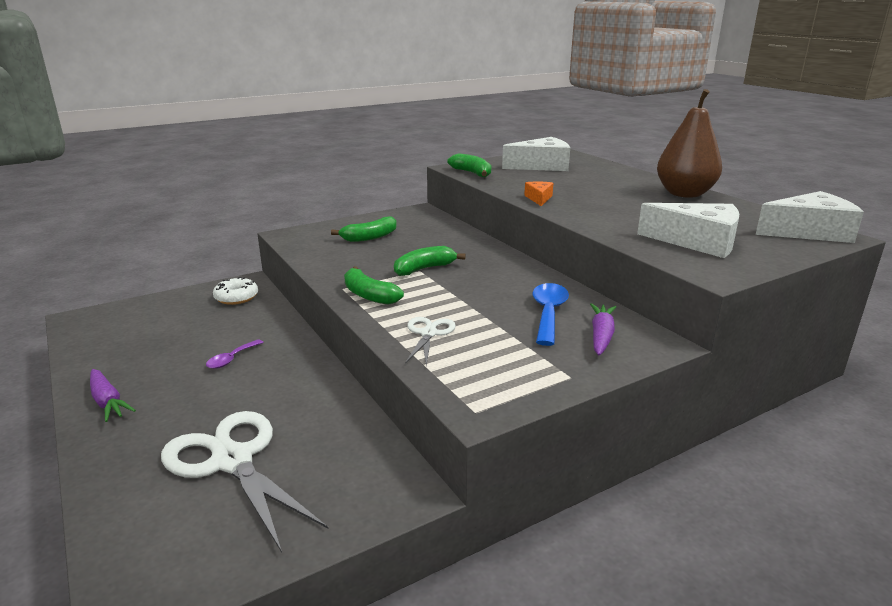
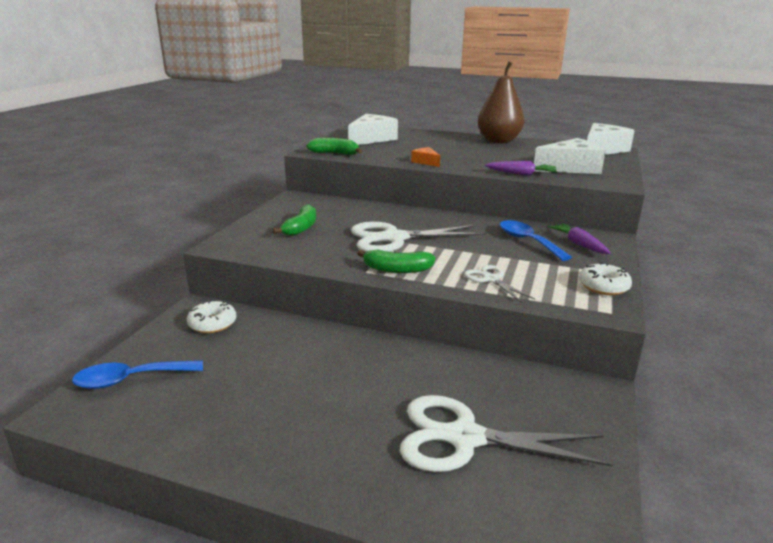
camera: 40 degrees left, 0 degrees up
(108, 402) = (269, 459): purple carrot -> purple carrot (521, 174)
(135, 315) = (130, 379): none -> blue spoon
(231, 359) = (313, 372): purple spoon -> none
(424, 269) = (394, 238): green banana -> white scissors
(527, 385) = (603, 286): none -> white donut

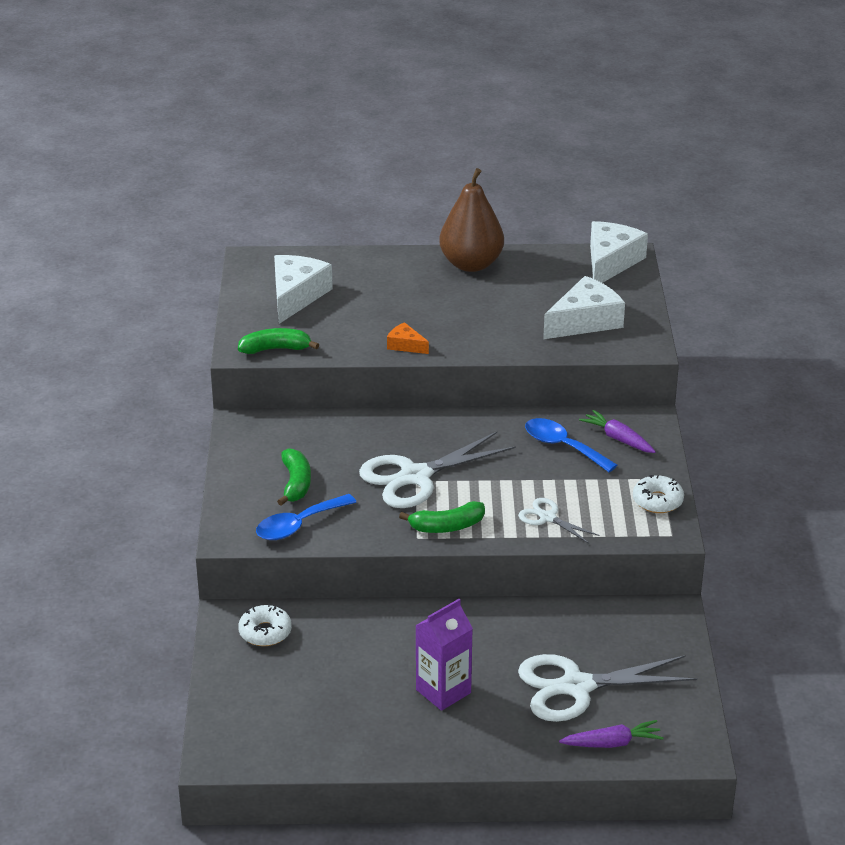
camera: 20 degrees left, 10 degrees up
(130, 379) = (245, 713): blue spoon -> blue spoon (298, 525)
(322, 406) = (443, 691): none -> purple carton
(521, 174) = (533, 350): purple carrot -> purple carrot (612, 743)

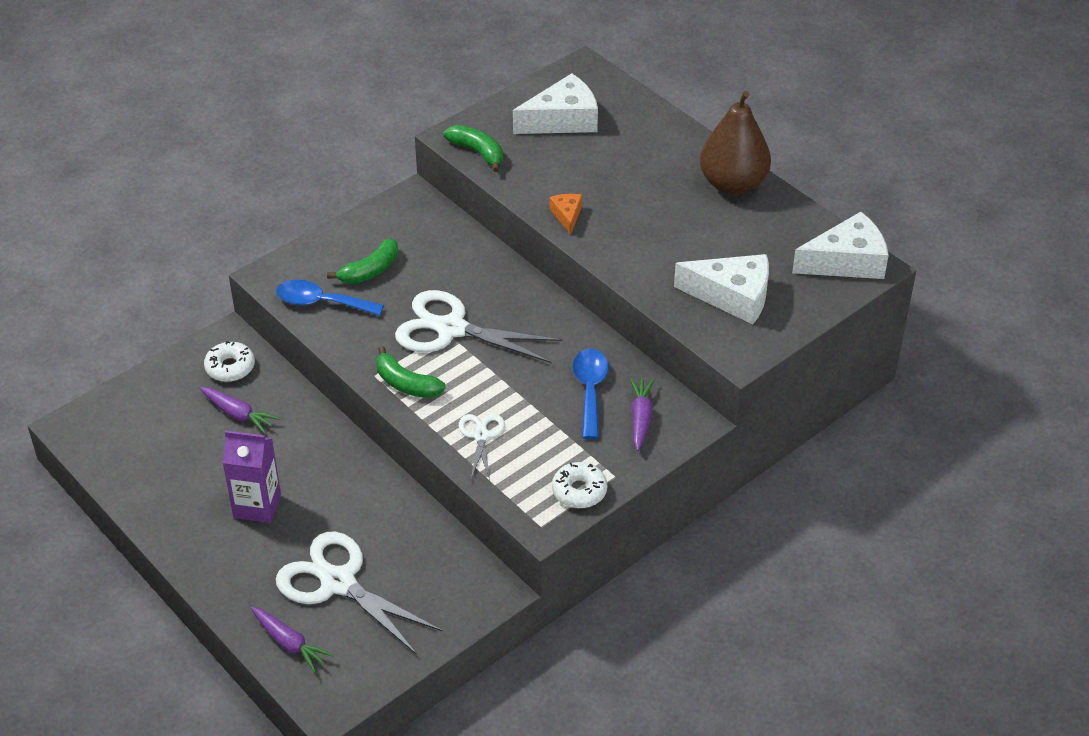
camera: 50 degrees right, 10 degrees up
(326, 653) = (238, 414): none -> purple carrot

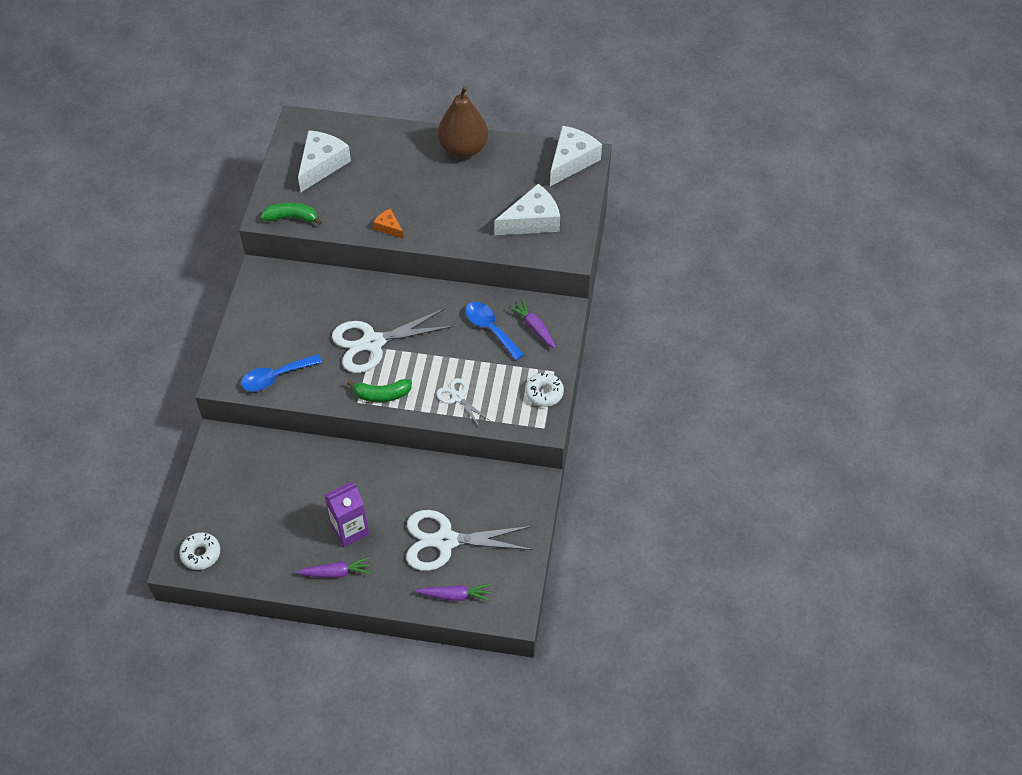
camera: 40 degrees left, 10 degrees up
(230, 367) = (240, 456): white donut -> white donut (201, 554)
(238, 414) = (277, 482): purple carrot -> purple carrot (336, 572)
(370, 271) = (284, 337): green banana -> none

